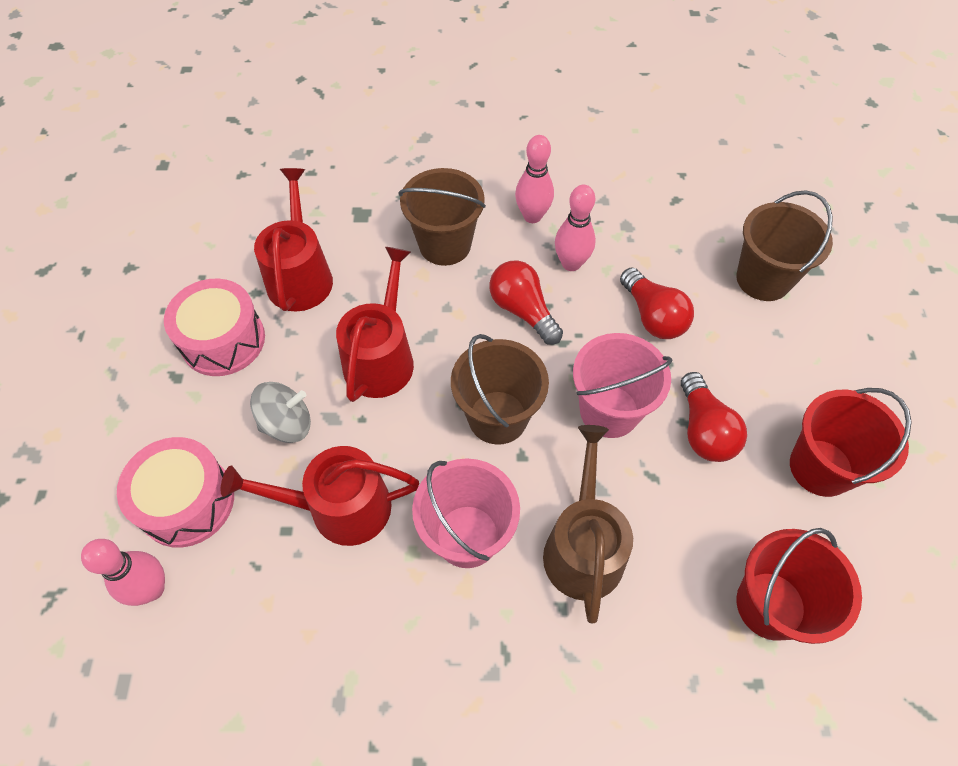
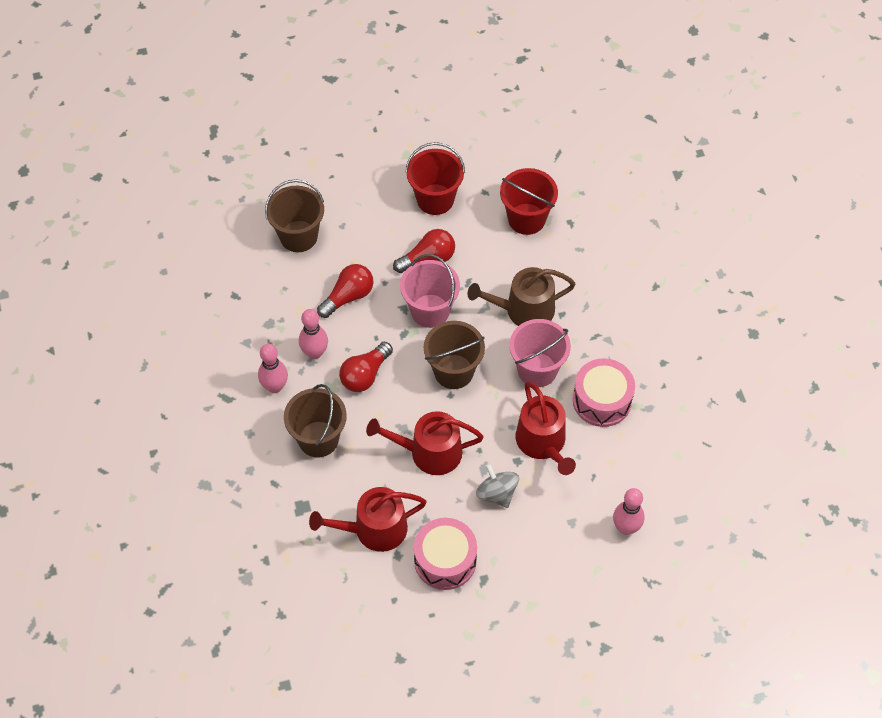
camera: 105 degrees left, 0 degrees up
(187, 501) = (568, 532): pink drum -> pink drum (602, 400)

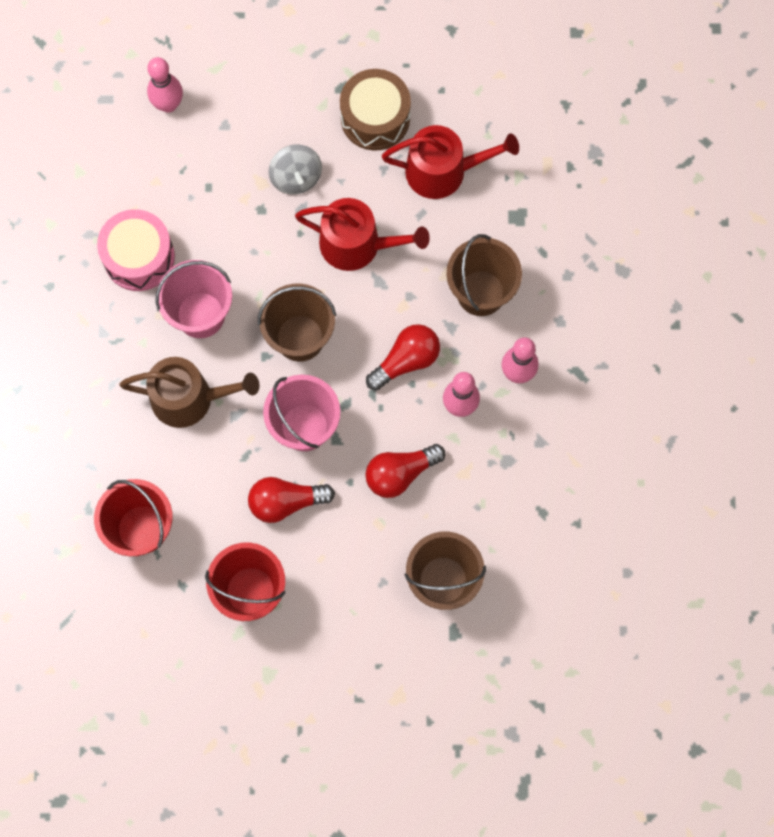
camera: 165 degrees left, 15 degrees up
(445, 560) = (375, 118): pink drum -> brown drum
(543, 443) = (225, 223): red watering can -> none

